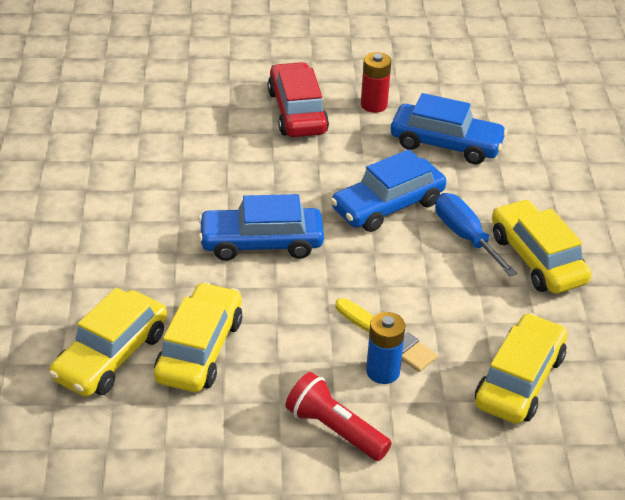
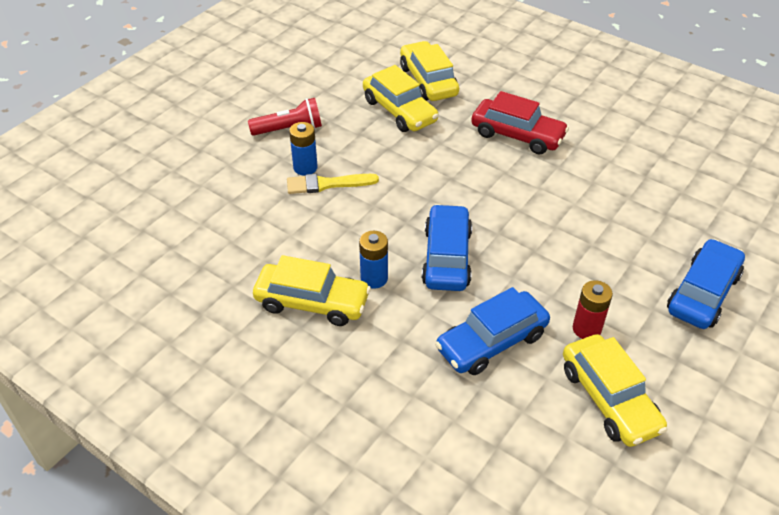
camera: 130 degrees right, 5 degrees up
(261, 243) = (466, 175): blue car -> blue car (703, 293)
(297, 112) = (611, 273): red car -> red car (517, 135)
(465, 236) = (374, 278): blue screwdriver -> blue battery
(519, 380) = (231, 218): yellow car -> yellow car (609, 399)

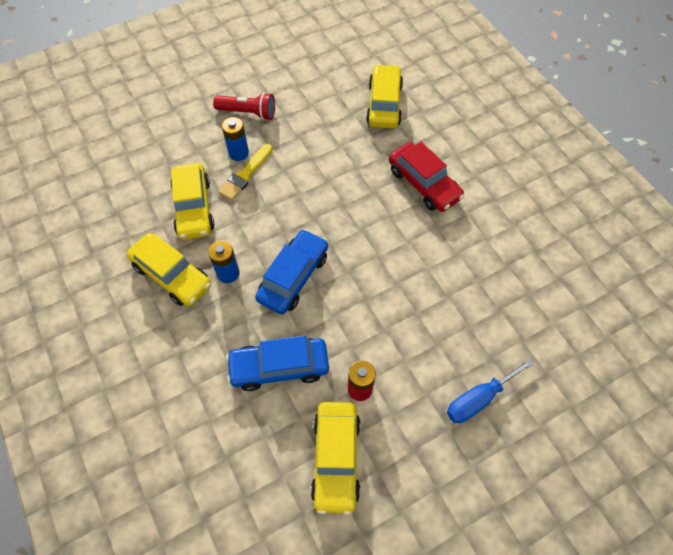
camera: 25 degrees right, 15 degrees up
(327, 184) = (245, 174): yellow brush -> yellow brush turned 75 degrees counterclockwise
(399, 111) = (342, 125): yellow car -> yellow car (193, 208)
(703, 293) = (478, 399): blue car -> blue screwdriver

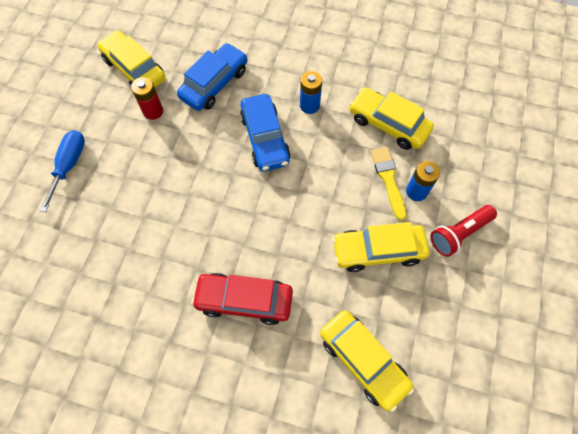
camera: 135 degrees right, 5 degrees up
(172, 275) = (341, 76): yellow car -> yellow car (378, 251)

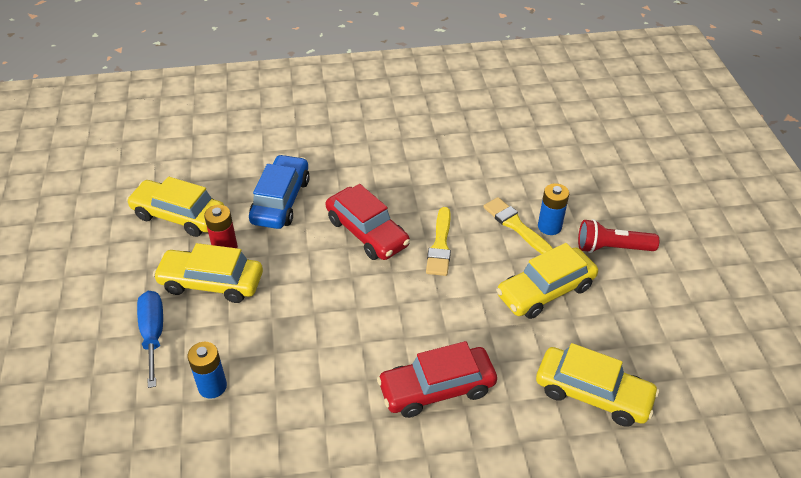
camera: 25 degrees left, 20 degrees down
(265, 138) = (367, 232): blue car -> red car
(309, 105) = (396, 188): blue battery -> blue battery (212, 386)
(316, 173) = (440, 245): none -> yellow brush
(388, 124) = (485, 179): yellow car -> yellow car (211, 283)
(459, 234) = (612, 248): red flashlight -> red flashlight turned 60 degrees clockwise

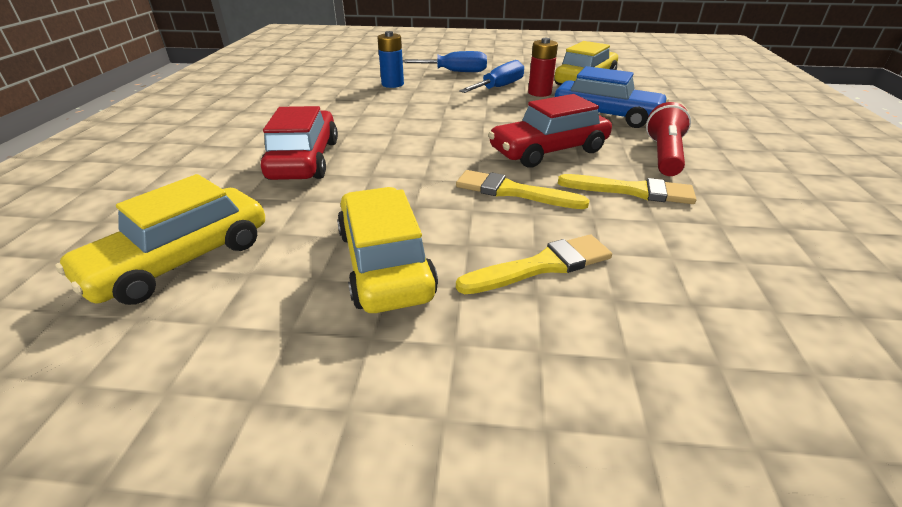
camera: 105 degrees right, 10 degrees down
(211, 283) = (499, 87): yellow car -> blue screwdriver
(416, 189) = (632, 191): none -> yellow brush
(549, 226) = (532, 307): blue battery -> none
(612, 248) = (445, 389): red flashlight -> red flashlight (664, 155)

